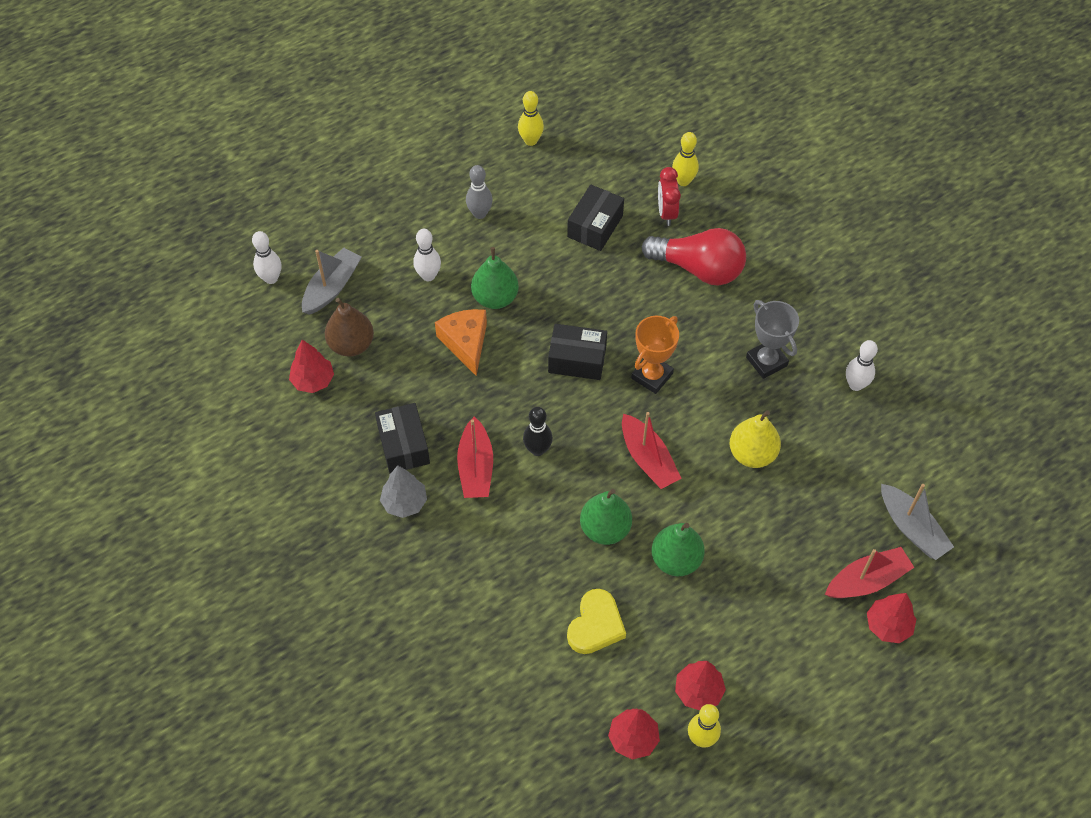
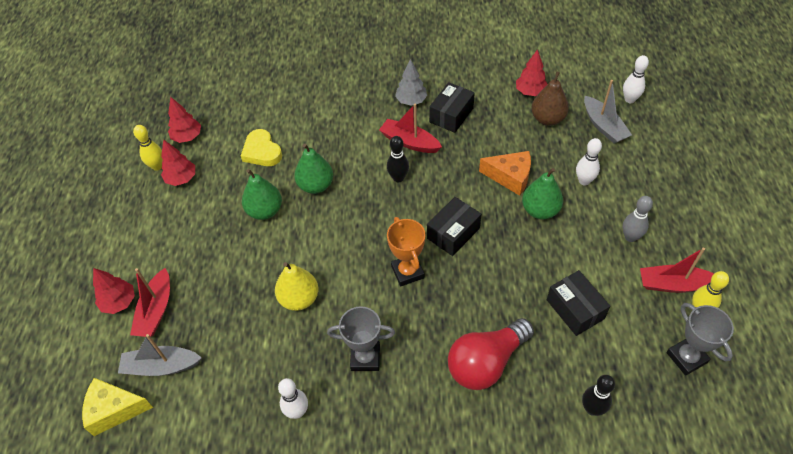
camera: 125 degrees right, 5 degrees down
(403, 445) = (451, 115): black box -> black box turned 75 degrees counterclockwise
(587, 136) = (686, 357): none -> grey trophy
(648, 459) = (345, 234): red boat -> red boat (673, 284)
(666, 213) = (561, 372): red clock -> none
(683, 181) = (592, 409): yellow bowling pin -> black bowling pin
(979, 537) = (114, 410): none -> yellow cheese

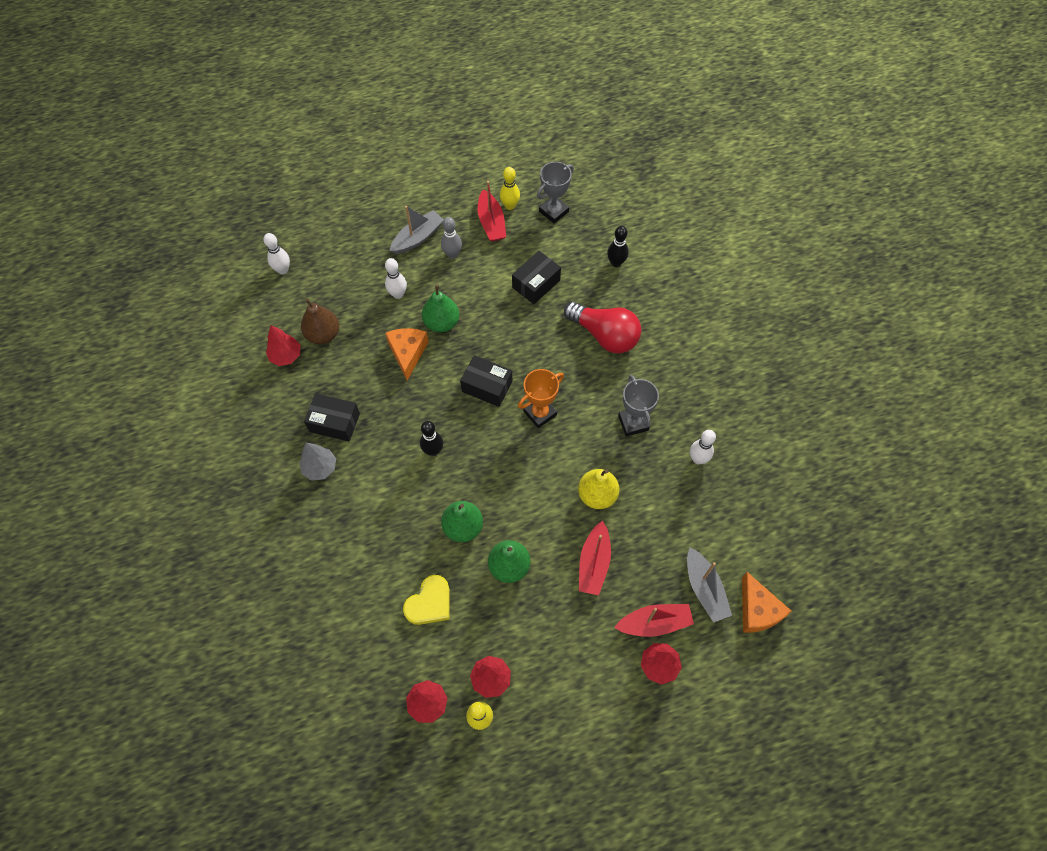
camera: 110 degrees left, 10 degrees up
(114, 410) = (757, 610): yellow cheese -> orange cheese
(409, 142) = (382, 453): red boat -> red boat (594, 563)
(603, 126) = (324, 287): grey boat -> grey boat (418, 238)

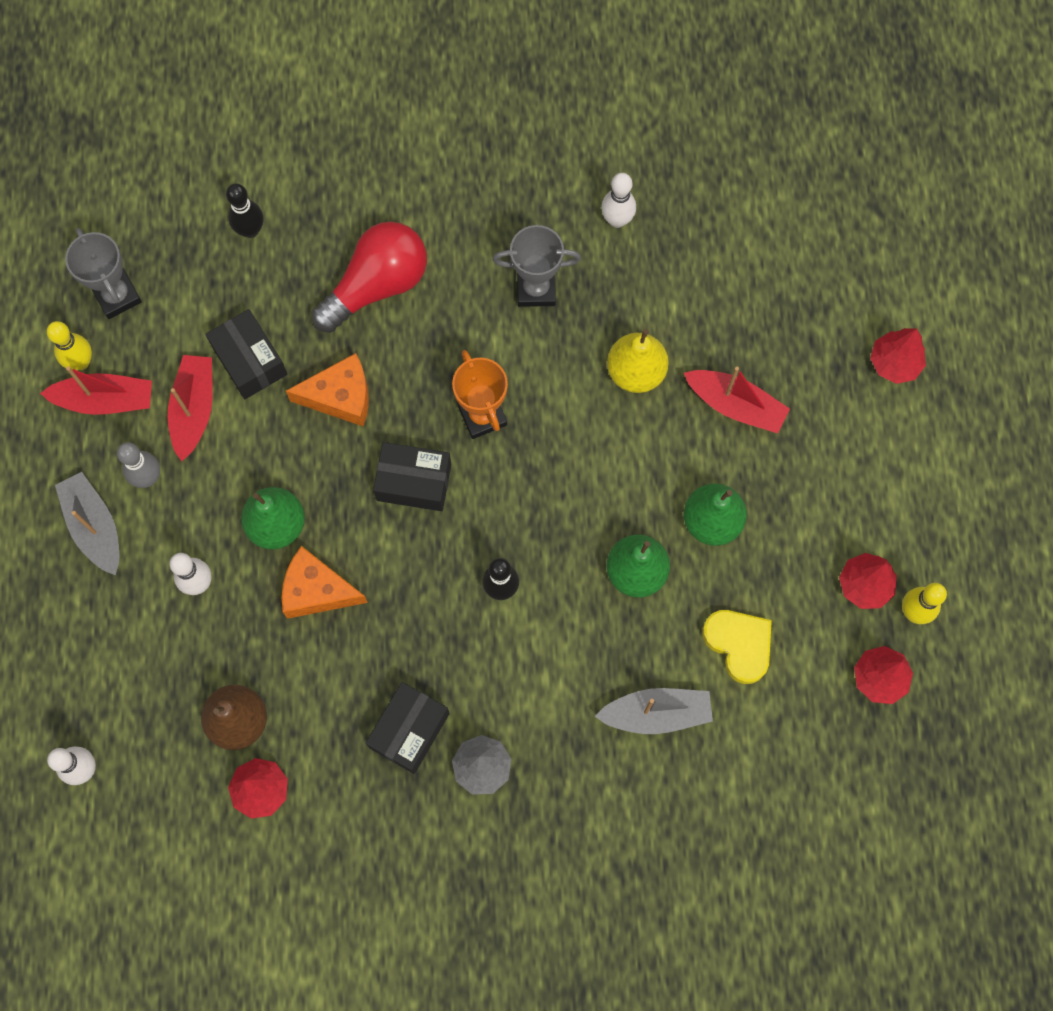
camera: 75 degrees left, 10 degrees up
(487, 386) = (414, 482): black box -> black box turned 60 degrees clockwise
(654, 623) = (837, 351): red boat -> red boat (194, 409)
(704, 589) = (806, 273): grey boat -> grey boat (656, 713)
(757, 610) = (850, 218): orange cheese -> orange cheese (340, 397)

